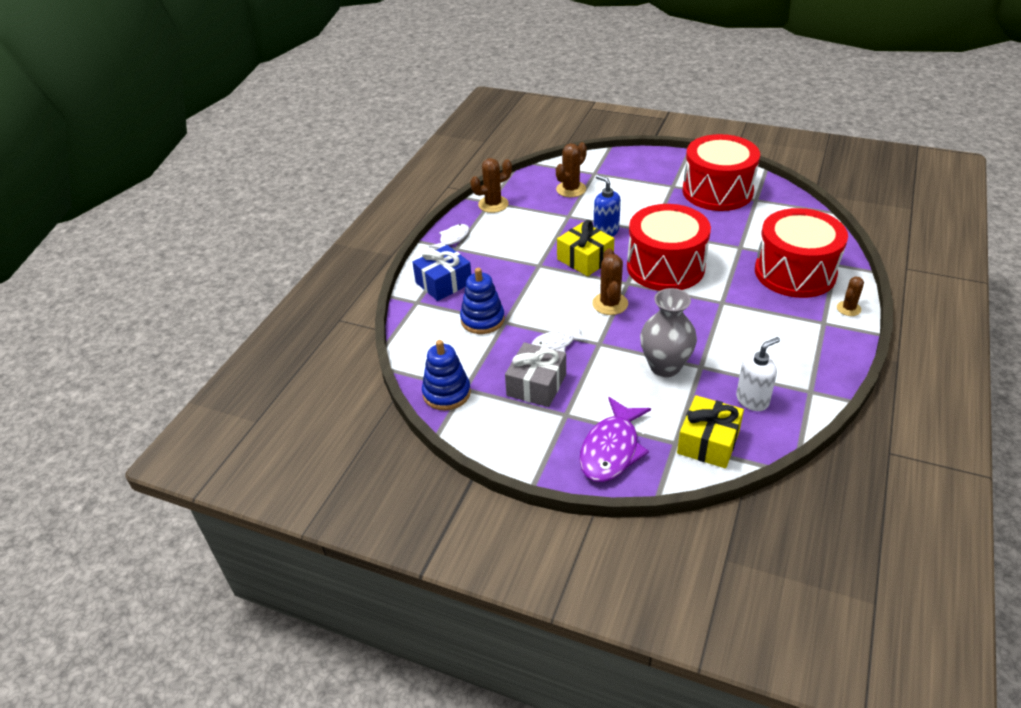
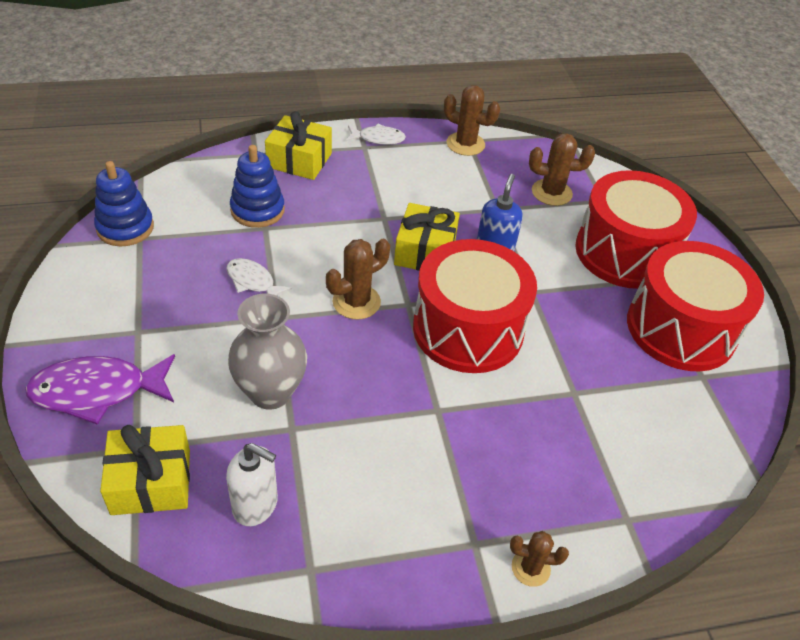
camera: 50 degrees right, 5 degrees up
(444, 283) = (299, 160): blue gift -> yellow gift
(536, 385) = (174, 290): grey gift -> none
(795, 272) = (566, 474): red drum -> red drum (625, 252)

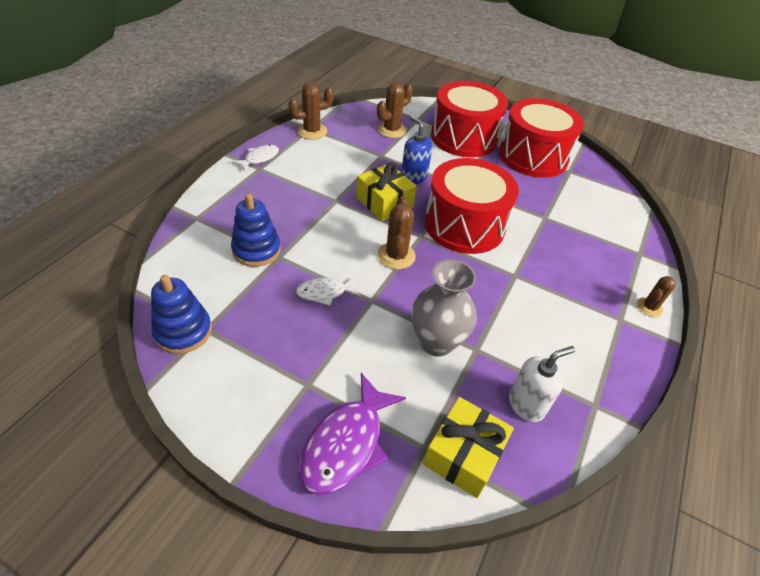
camera: 50 degrees left, 0 degrees up
(299, 160) = (232, 202): yellow gift -> none

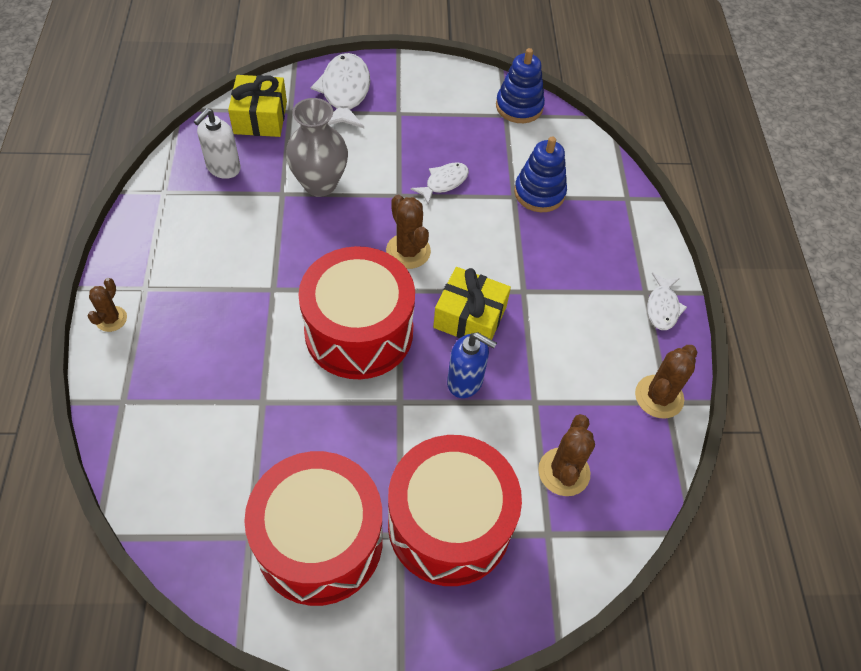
camera: 150 degrees right, 10 degrees up
(346, 443) = (345, 92): purple fish -> white fish

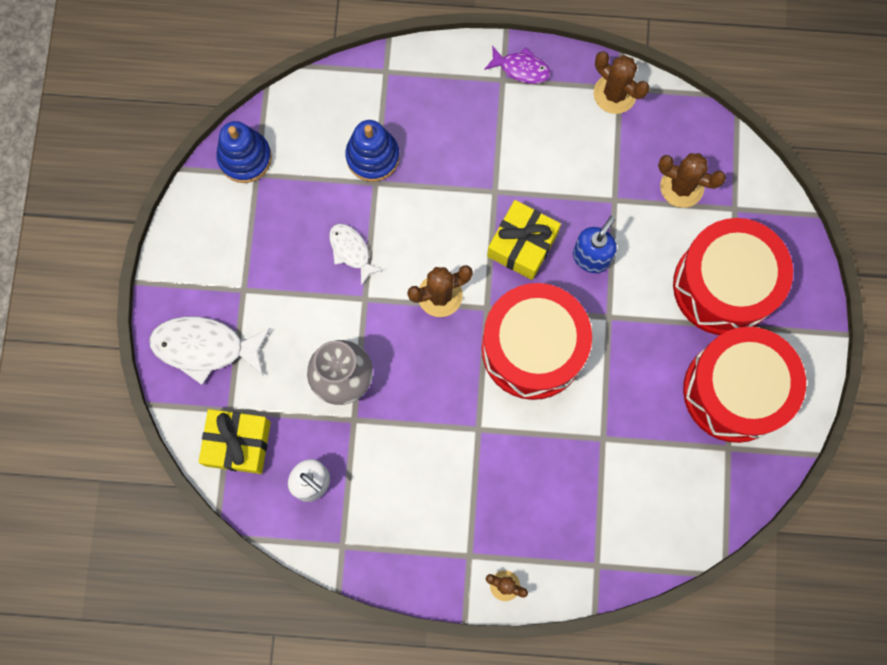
camera: 80 degrees left, 20 degrees up
(662, 307) = (521, 68): white fish -> purple fish

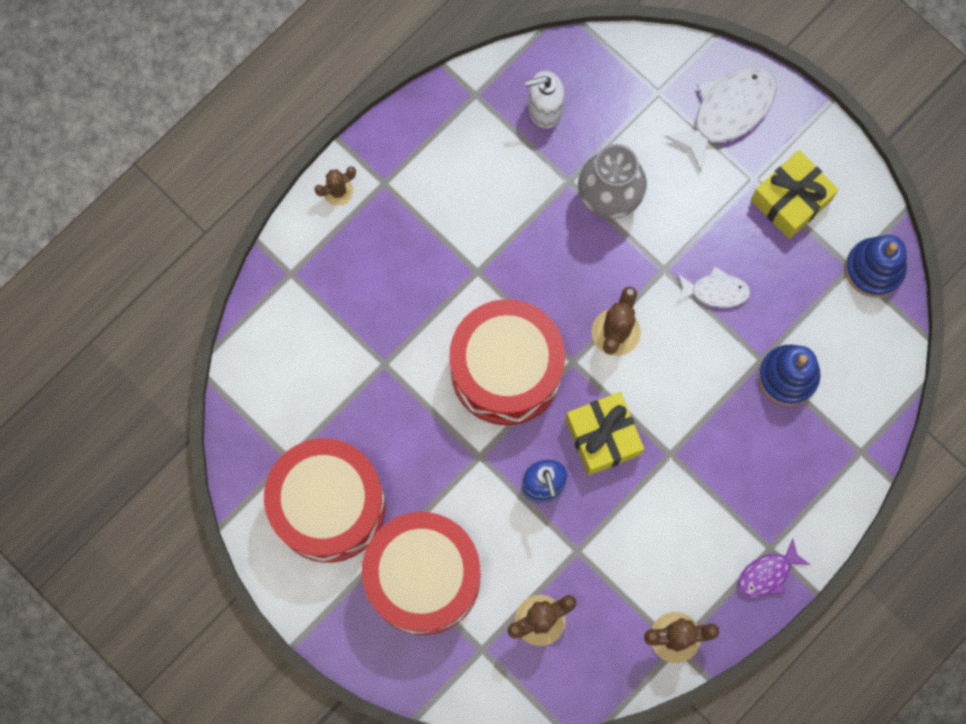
camera: 130 degrees right, 0 degrees up
(238, 444) = (625, 78): yellow gift -> yellow gift (790, 200)

